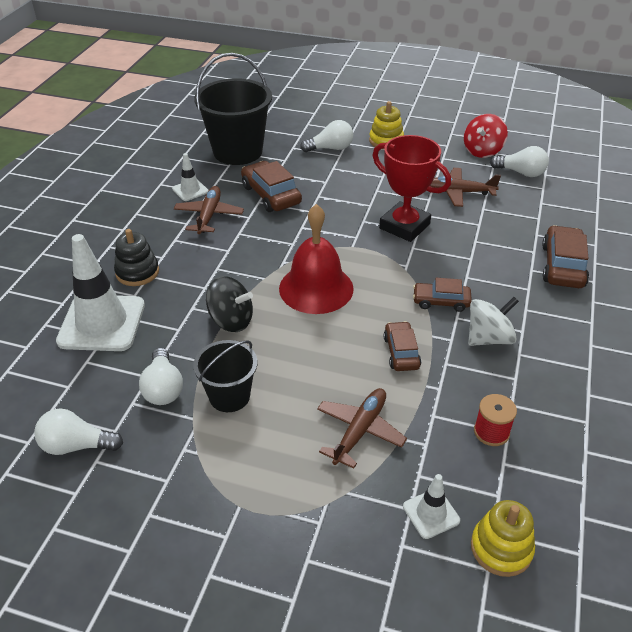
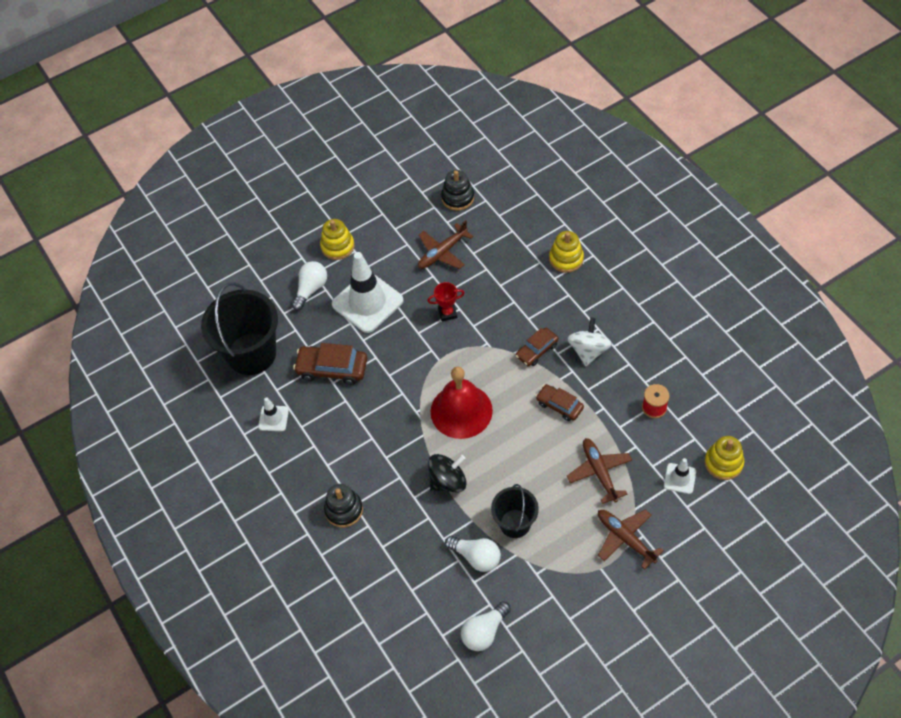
camera: 45 degrees left, 15 degrees up
(102, 323) = (380, 561): white traffic cone -> white traffic cone (367, 302)
(209, 216) = (319, 425): brown plane -> brown plane (625, 539)
(404, 226) = (447, 313): red trophy -> red trophy, size x0.50
(482, 151) = (411, 198): red spinning top -> none
(521, 173) = (458, 198): white light bulb -> black stacking toy
(562, 266) = (566, 259): brown car -> yellow stacking toy

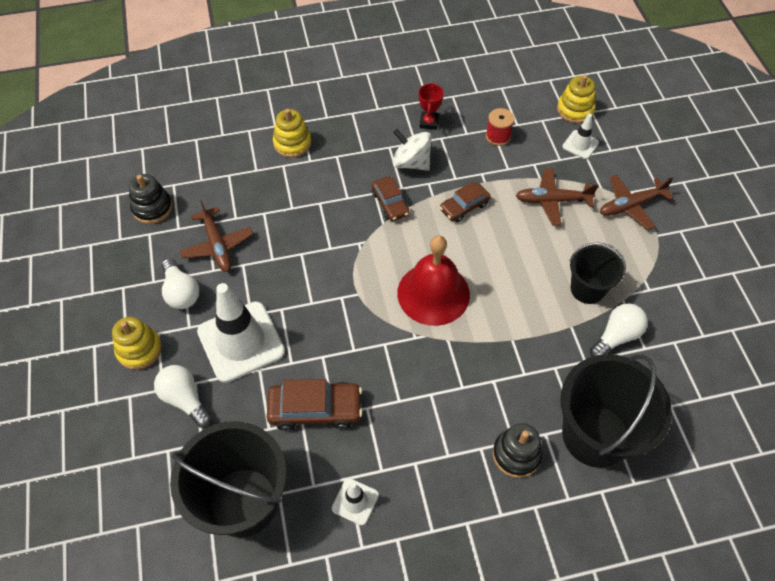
camera: 75 degrees left, 0 degrees up
(332, 369) = (315, 409): brown car -> brown car turned 120 degrees counterclockwise
(379, 561) = (595, 435): none -> black bucket
(447, 313) = (301, 266): red trophy -> red trophy (429, 122)
(448, 481) = (516, 334): black spinning top -> none
(484, 632) = (705, 357): white light bulb -> white light bulb (181, 292)

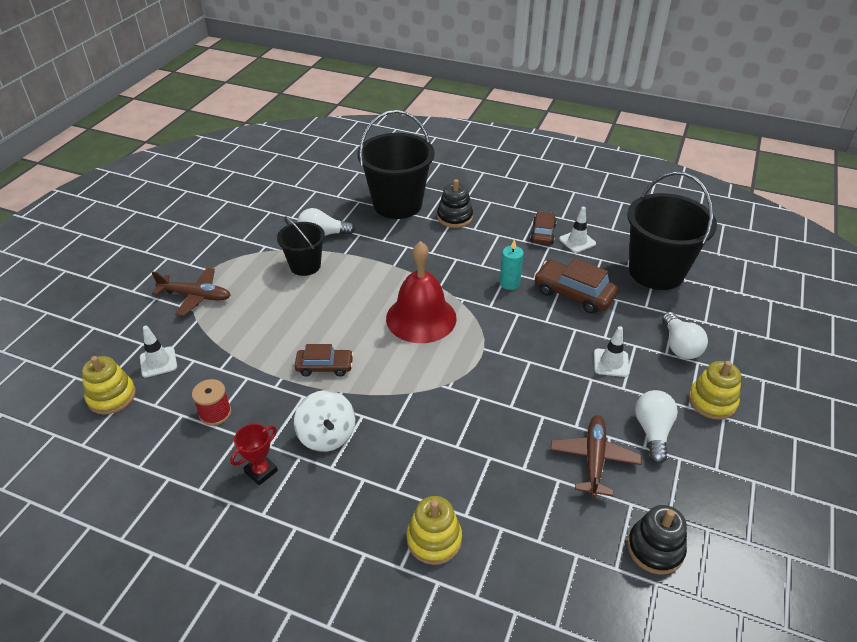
camera: 145 degrees left, 15 degrees down
(241, 341) = (611, 363): white traffic cone -> white traffic cone, size x0.47
(386, 385) = (509, 283): none -> turquoise candle
(390, 203) = (387, 406): brown car -> brown car (542, 233)
(552, 201) = (247, 331): brown plane -> none

